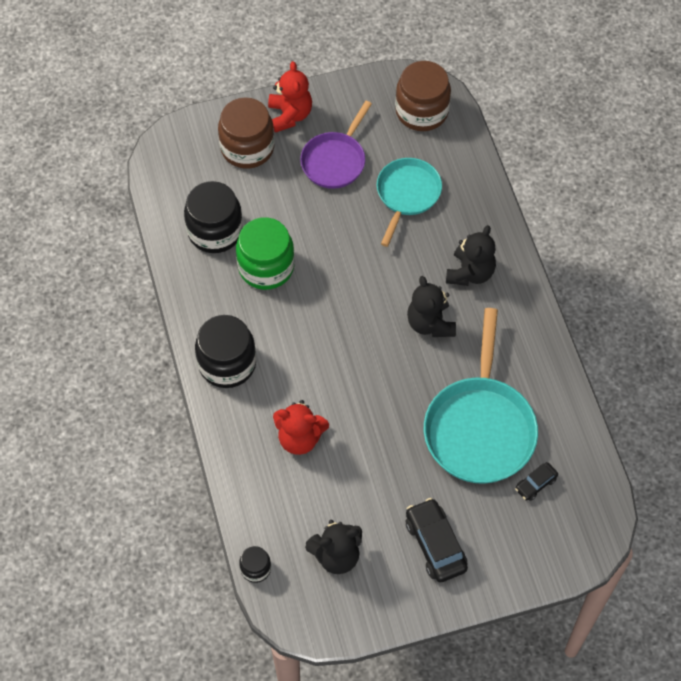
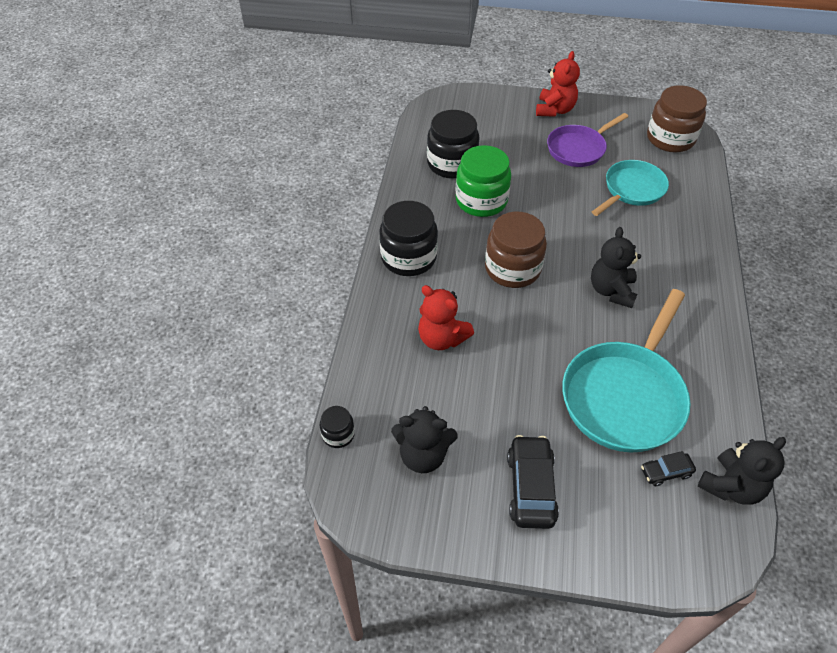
camera: 25 degrees right, 10 degrees down
(247, 148) = (508, 120): brown jar -> brown jar (512, 268)
(470, 273) = (667, 264): black teddy bear -> black teddy bear (731, 486)

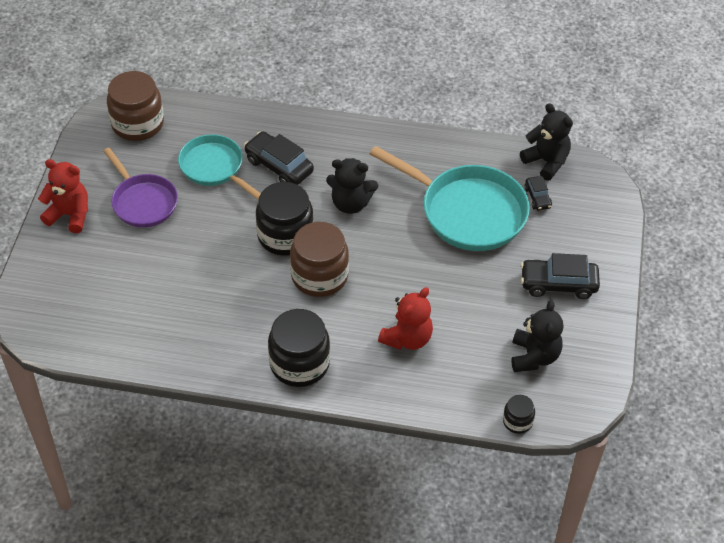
camera: 90 degrees left, 0 degrees up
(452, 164) = (153, 319): black jar -> black jar (285, 236)
(481, 200) = (218, 295): green jar -> none
(647, 234) = (279, 166): none -> black car

